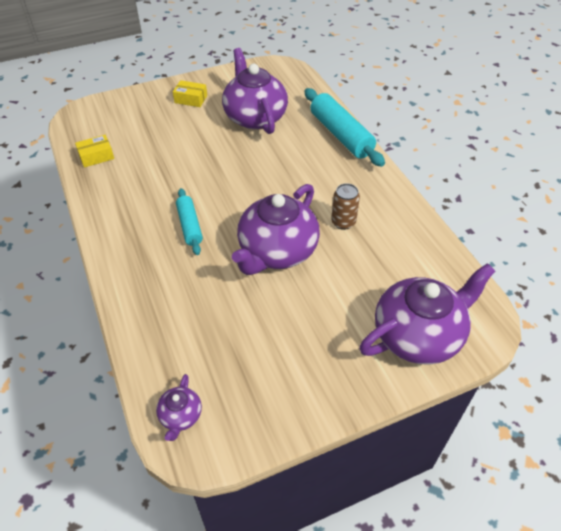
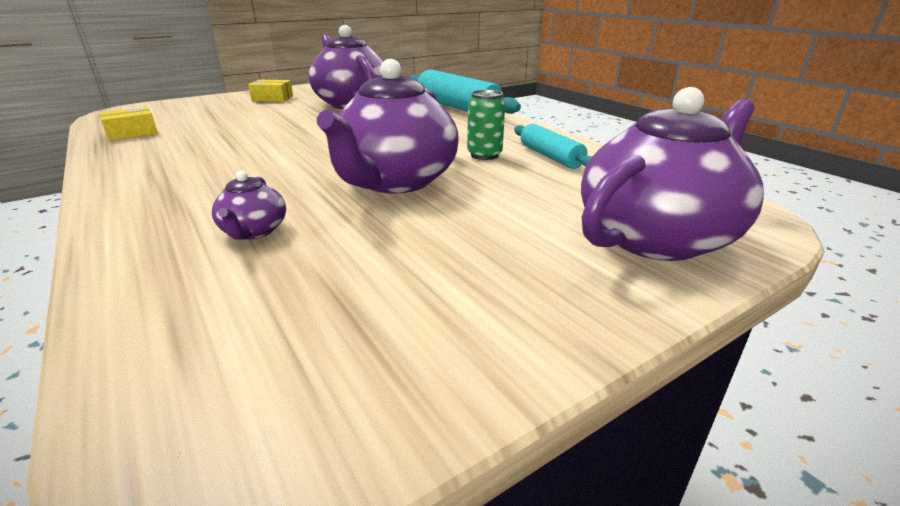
camera: 10 degrees left, 20 degrees down
(180, 416) = (191, 406): purple teapot -> purple teapot (254, 231)
(189, 226) = (258, 171): turquoise rolling pin -> turquoise rolling pin (550, 156)
(343, 222) = (484, 155): brown can -> green can

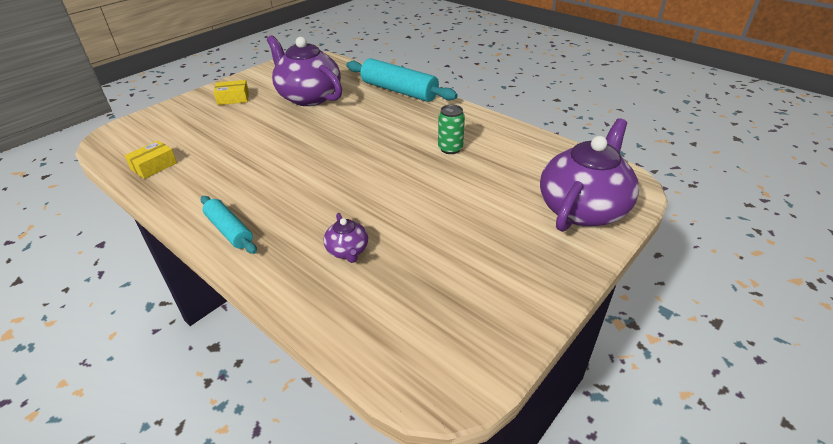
camera: 15 degrees left, 10 degrees up
(395, 181) = (406, 187): purple teapot -> none
(550, 156) = (495, 143): turquoise rolling pin -> turquoise rolling pin (229, 230)

